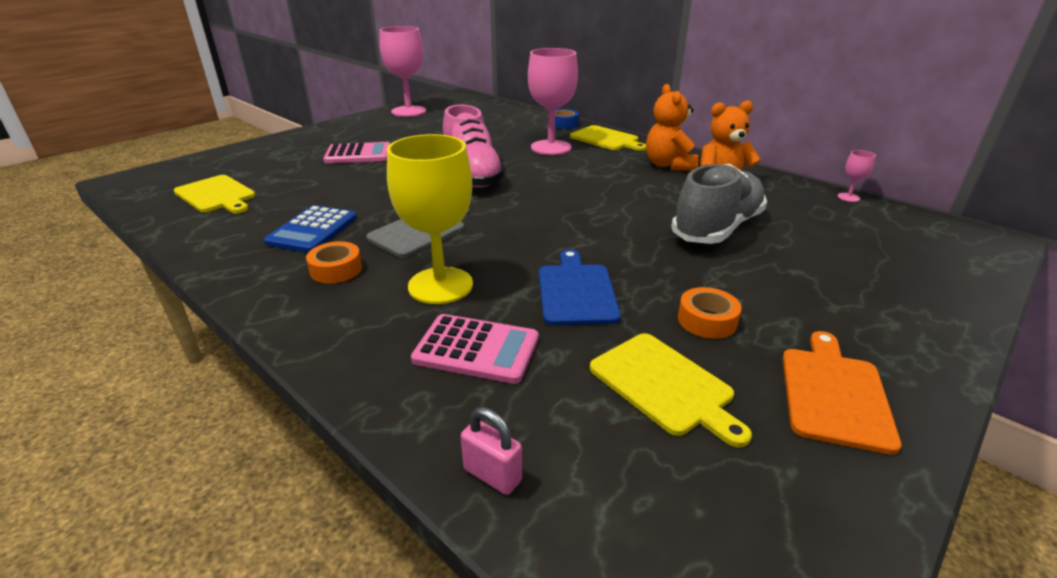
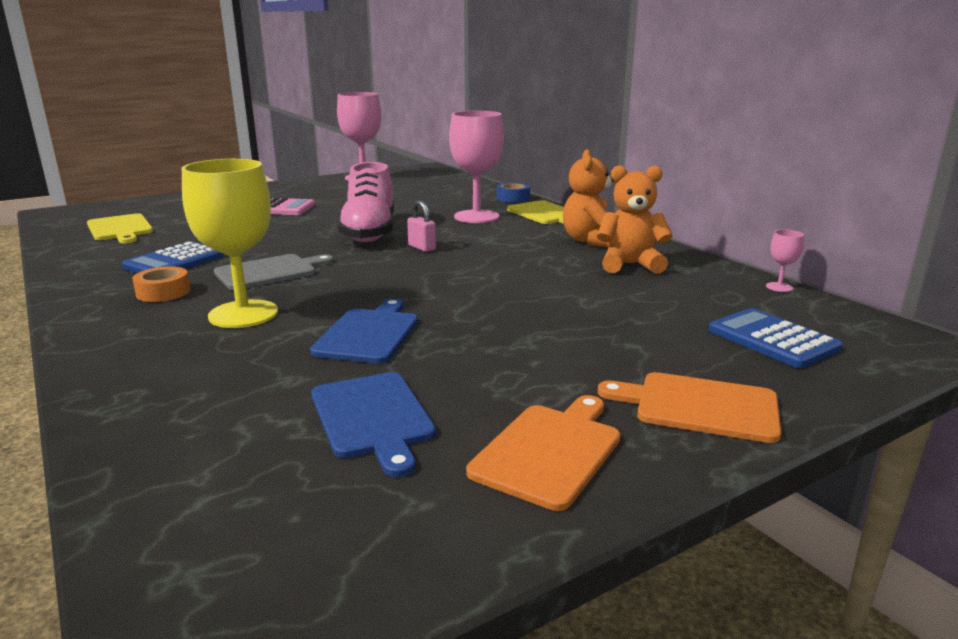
camera: 15 degrees right, 10 degrees down
(476, 349) = (223, 365): pink calculator -> none
(492, 475) = (135, 457): pink padlock -> pink padlock (422, 248)
(665, 385) = (373, 418): yellow cutting board -> blue cutting board
(707, 320) = (479, 373): orange tape -> none
(717, 228) = (582, 299): grey shoe -> none
(889, 250) = (772, 339): none -> blue calculator
(898, 326) = (699, 406): none -> orange cutting board

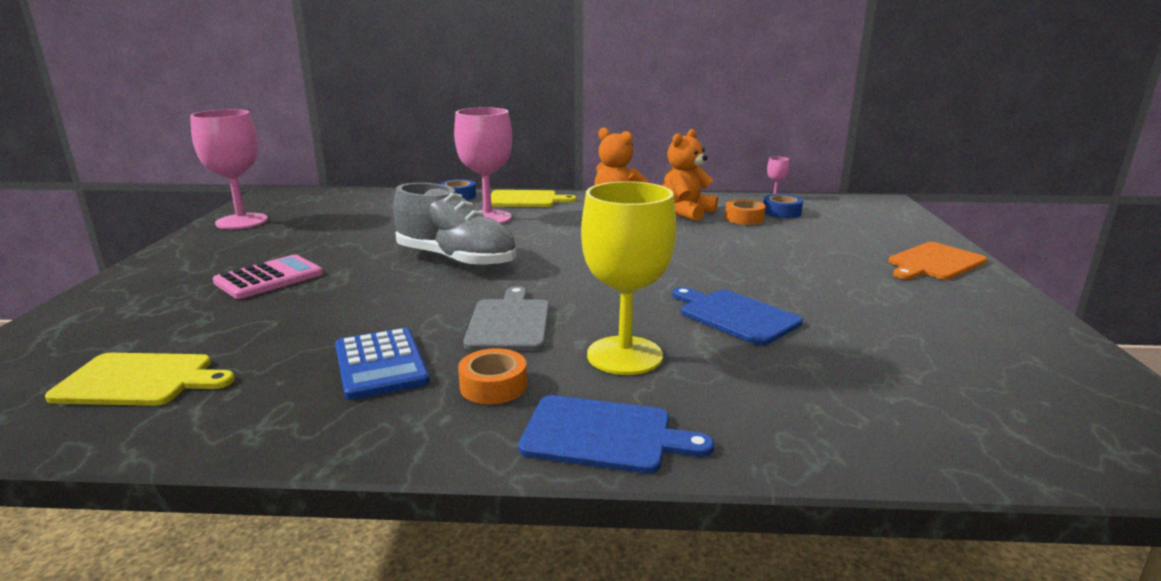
camera: 55 degrees left, 0 degrees up
(369, 232) = (456, 260): pink shoe -> grey shoe
(373, 418) = (902, 347): blue cutting board -> blue cutting board (604, 435)
(422, 248) = (542, 253): pink padlock -> none
(550, 451) = (976, 310): orange cutting board -> none
(664, 288) = (744, 218): none -> orange tape
(727, 299) = (781, 212): none -> blue tape
(772, 339) = (853, 223): blue calculator -> none

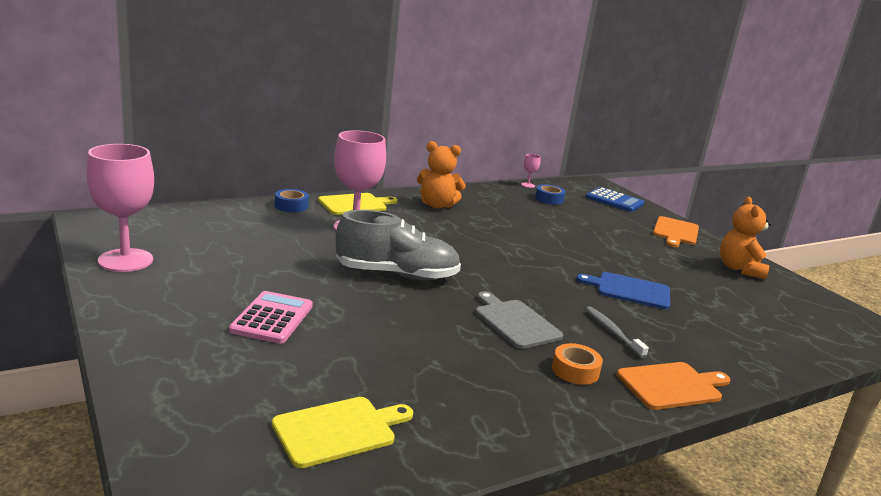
camera: 35 degrees left, 0 degrees up
(380, 364) = (486, 373): blue calculator -> blue calculator (614, 201)
(604, 435) = (672, 385): blue cutting board -> orange cutting board
(624, 355) = (612, 332): yellow goblet -> grey toothbrush
(686, 213) = (491, 206): orange teddy bear -> orange teddy bear (739, 269)
(744, 218) = (534, 207): orange tape -> none

